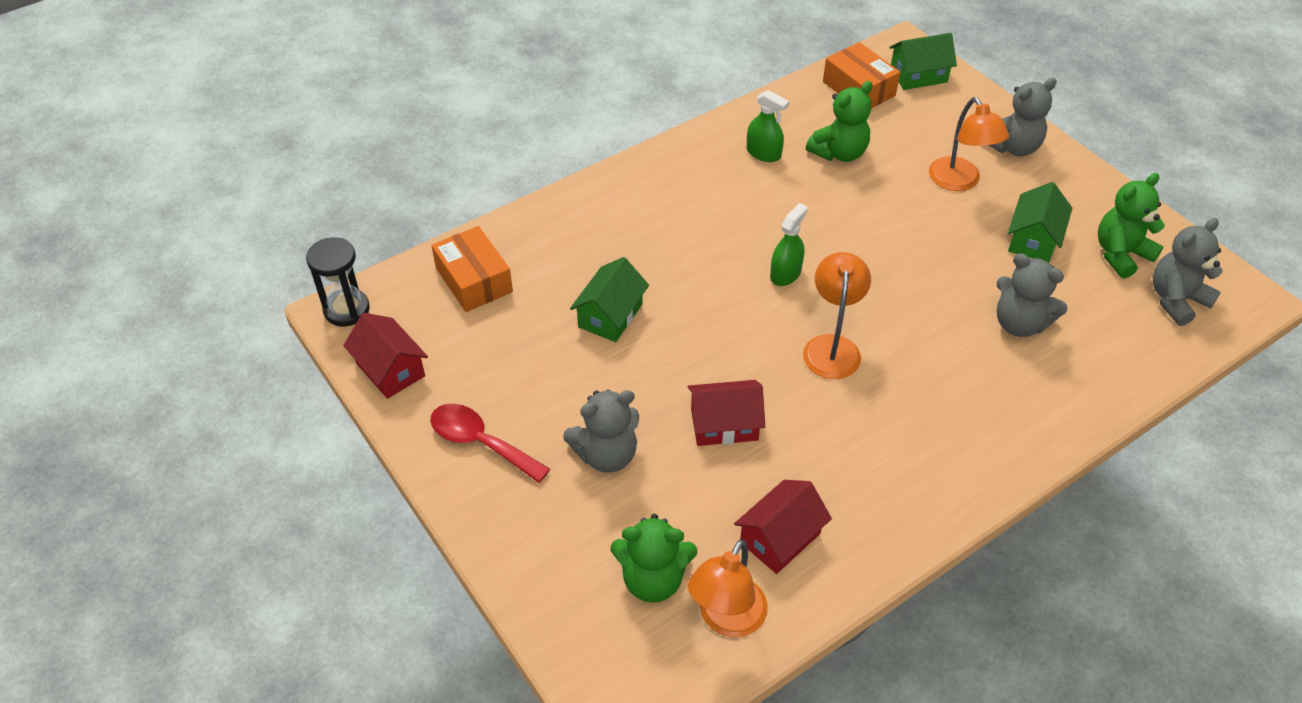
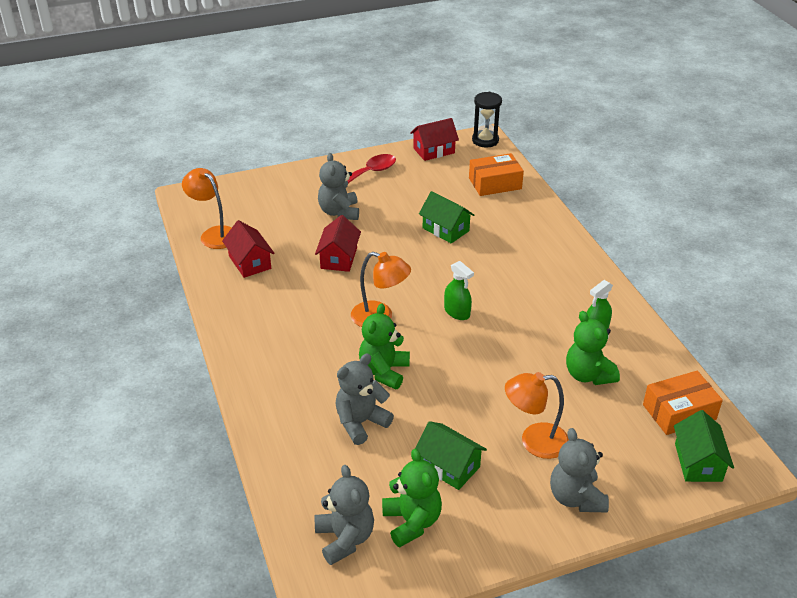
camera: 105 degrees right, 10 degrees down
(653, 579) = (252, 215): green teddy bear -> green teddy bear (384, 371)

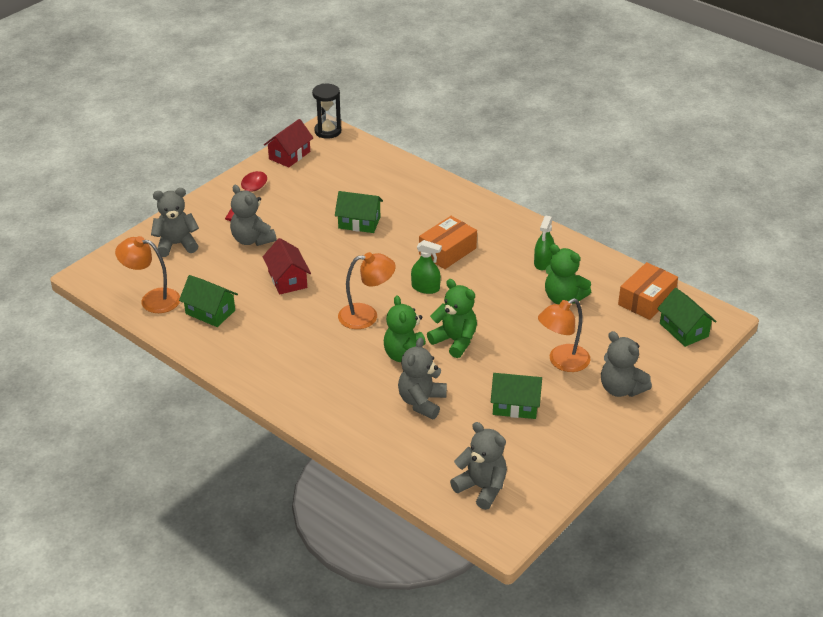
camera: 30 degrees left, 0 degrees up
(250, 262) = (210, 312): red house -> green house
(274, 195) = (176, 244): none -> grey teddy bear
(412, 522) = (520, 455): green teddy bear -> green teddy bear (454, 341)
(495, 183) = (368, 168): orange box -> orange box (447, 251)

